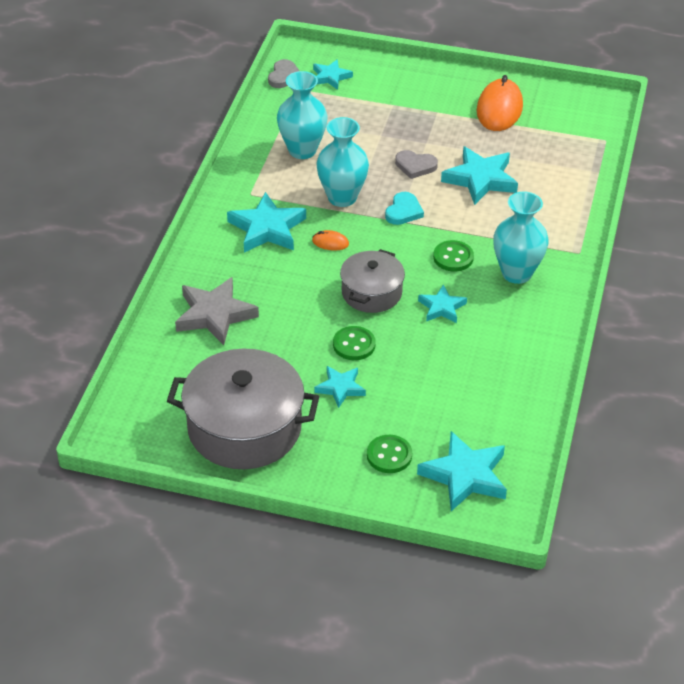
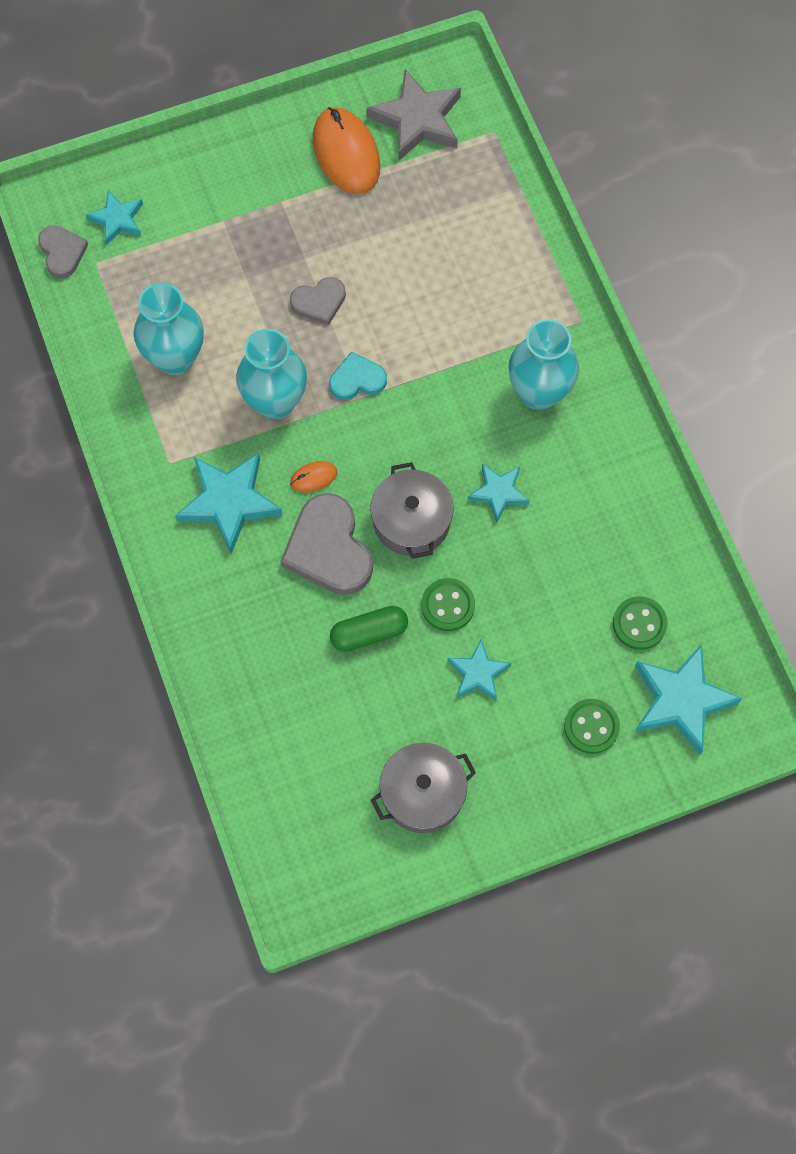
camera: 35 degrees left, 25 degrees up
(215, 315) = (271, 664): grey star -> grey star (417, 120)
(244, 428) = (422, 793): grey pot -> grey pot, size x0.58
(290, 332) = (369, 633): none -> green capsule
(306, 280) = (328, 549): none -> grey heart
(403, 211) = (357, 379): turquoise heart -> turquoise heart turned 90 degrees counterclockwise
(453, 257) = (458, 413): green button -> green button (639, 624)
(480, 179) = (404, 278): turquoise star -> none

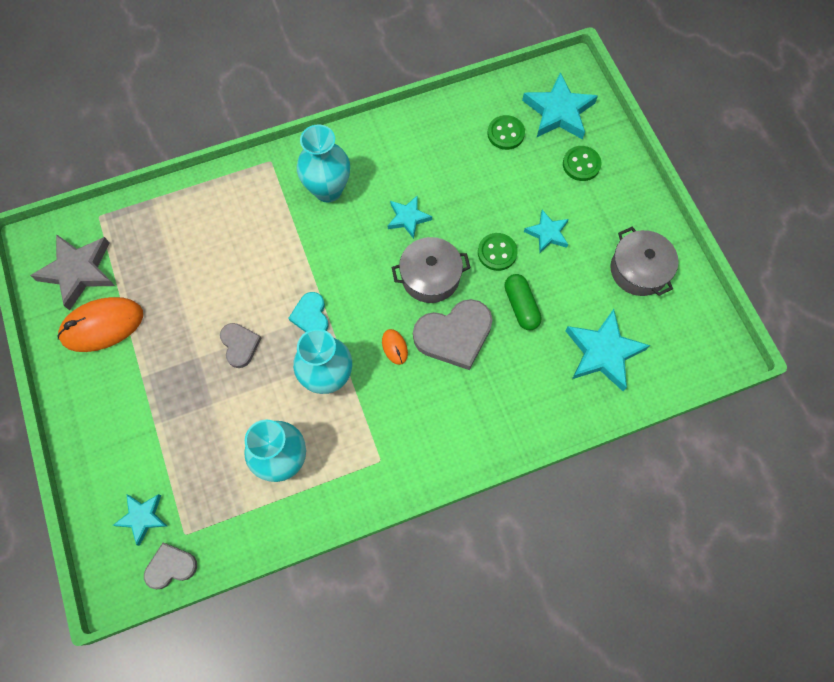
camera: 90 degrees left, 0 degrees up
(229, 502) = (415, 411): turquoise star -> turquoise star (603, 352)

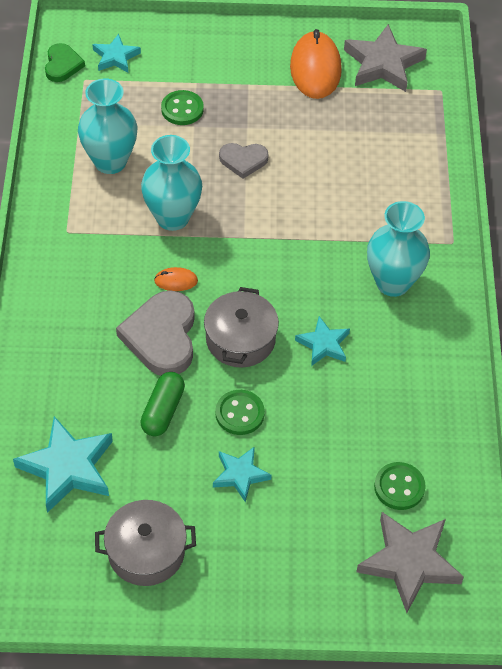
camera: 110 degrees right, 15 degrees down
(171, 566) = (62, 65): grey heart -> green heart
(311, 316) = (246, 223): turquoise heart -> none
(521, 306) = (163, 411): green capsule -> green capsule turned 75 degrees counterclockwise
(558, 112) = (409, 562): turquoise star -> grey star
(581, 164) = (319, 554): green button -> green button (182, 109)

